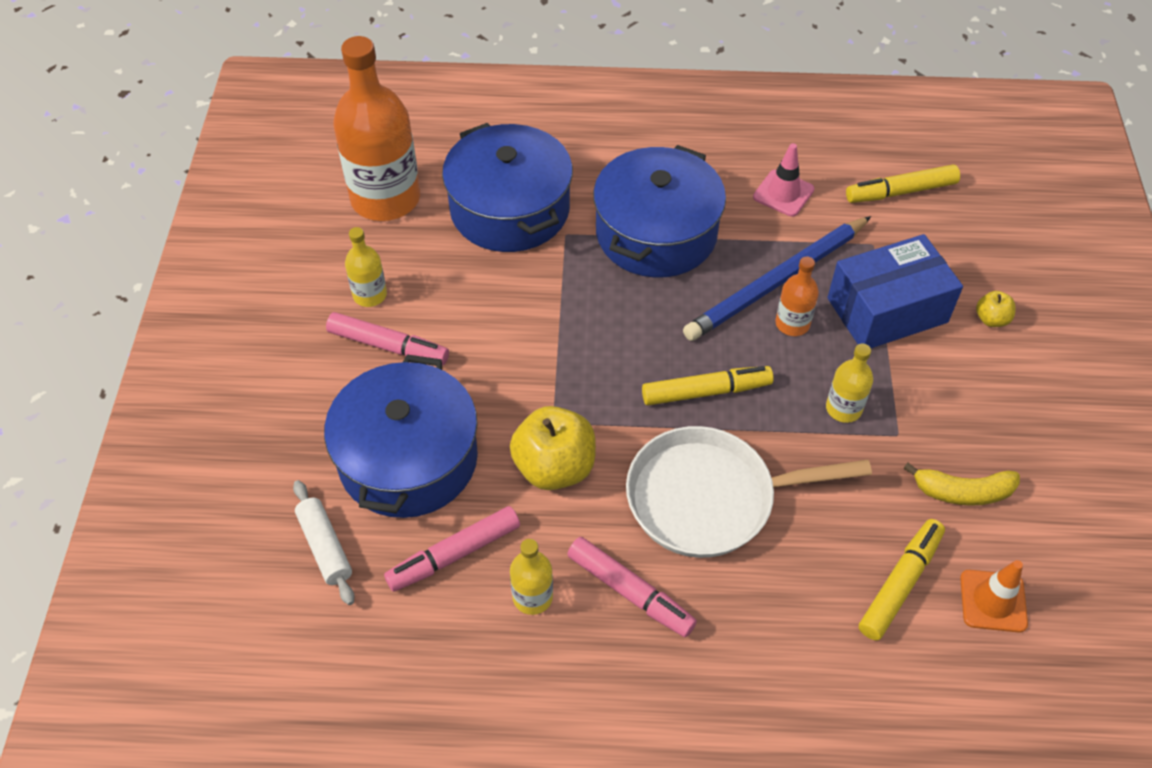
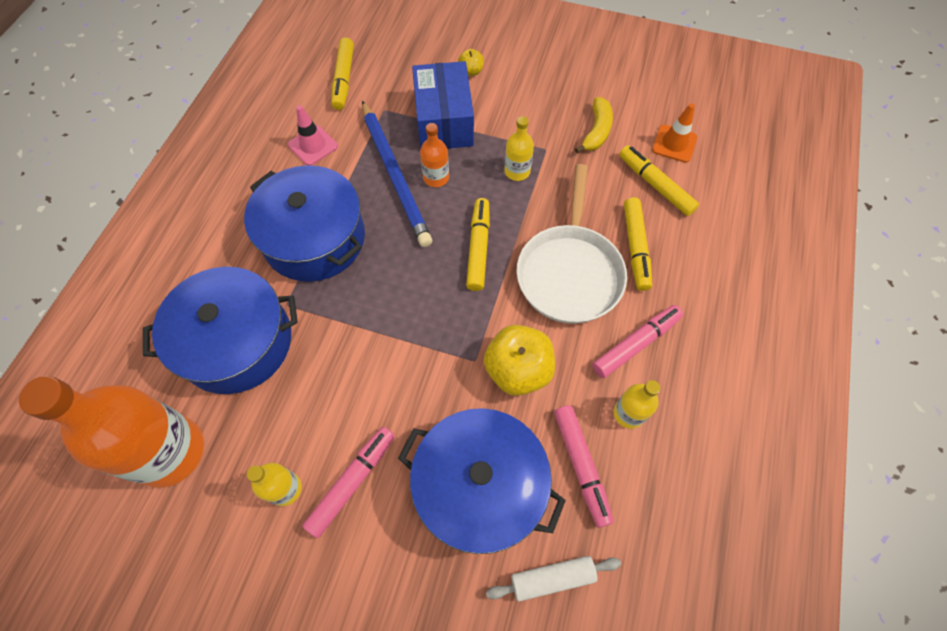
camera: 75 degrees left, 10 degrees up
(779, 572) = (635, 247): none -> yellow marker

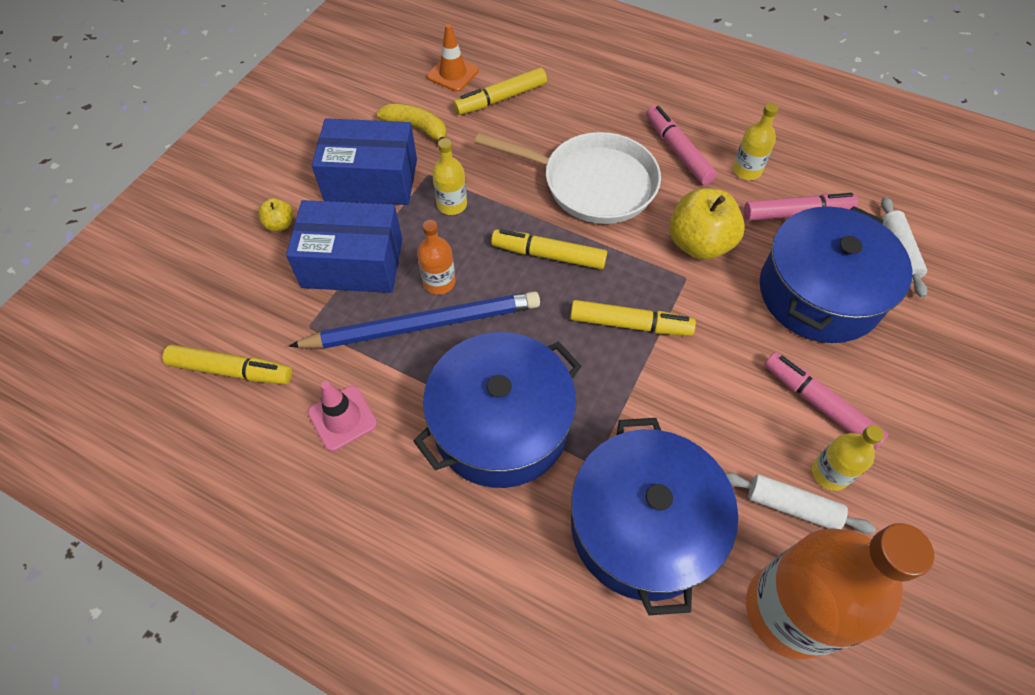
camera: 80 degrees left, 5 degrees down
(254, 455) = (792, 506): none -> white rolling pin
(529, 114) = (371, 180): none -> blue box
(635, 247) = (572, 129): yellow marker -> yellow marker (630, 324)

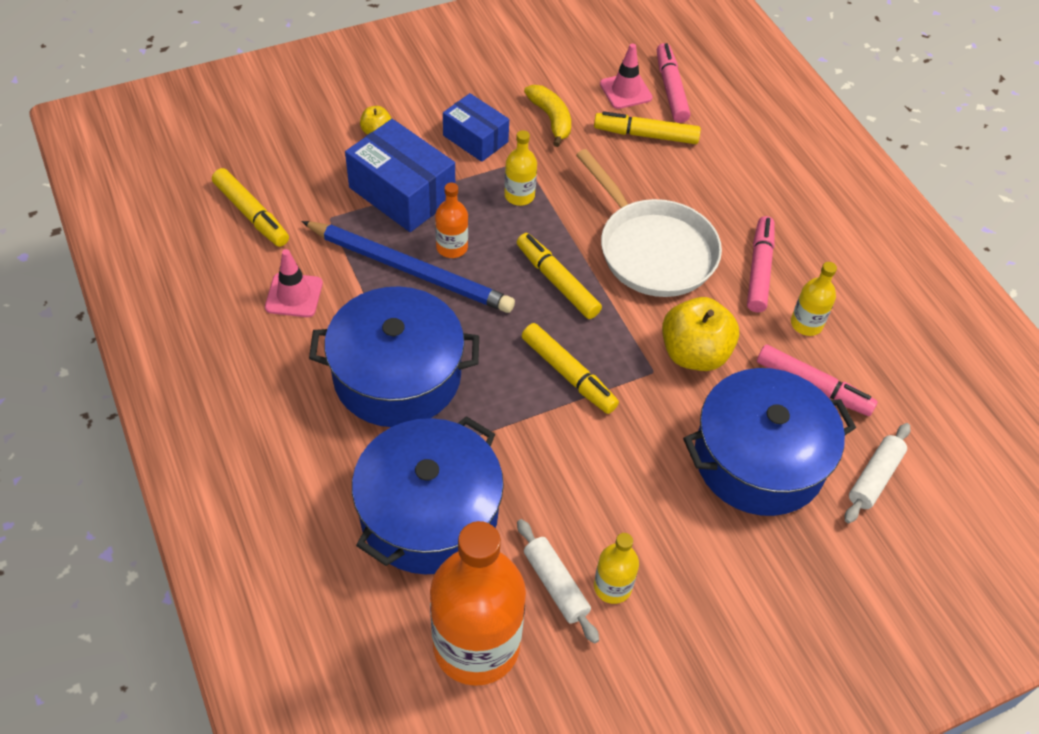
camera: 35 degrees right, 5 degrees down
(371, 180) = (475, 139): blue box -> blue box, size x0.64
(453, 74) = (625, 91): orange traffic cone -> pink traffic cone
(819, 404) = (660, 536): pink marker -> pink marker (671, 89)

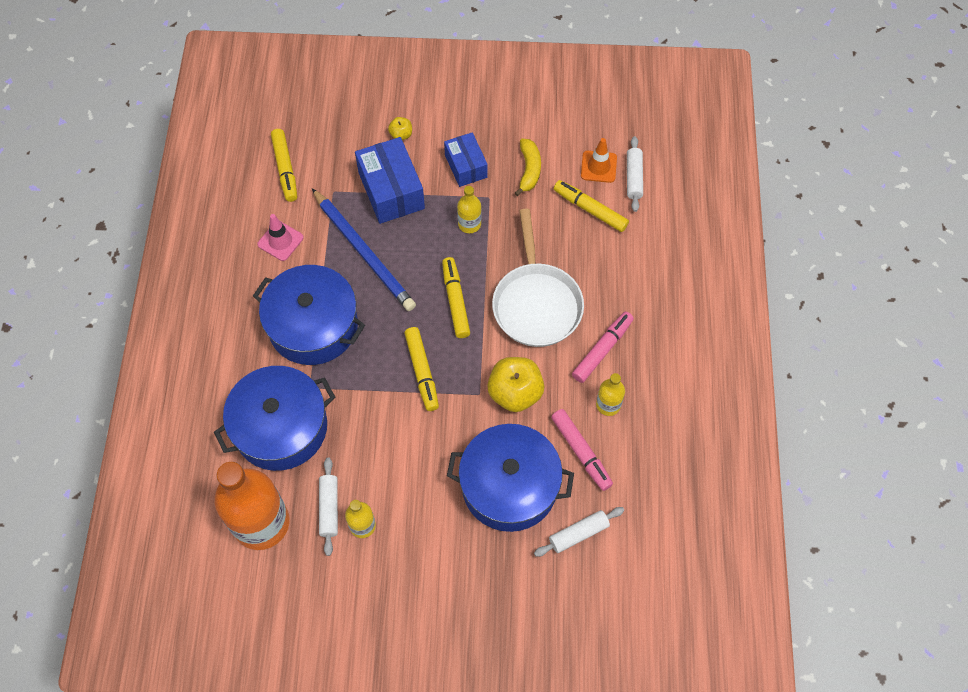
camera: 30 degrees right, 10 degrees up
(452, 247) = (400, 246): orange bottle -> none
(625, 91) = (598, 167): pink traffic cone -> orange traffic cone
(671, 89) = (634, 178): pink marker -> white rolling pin

